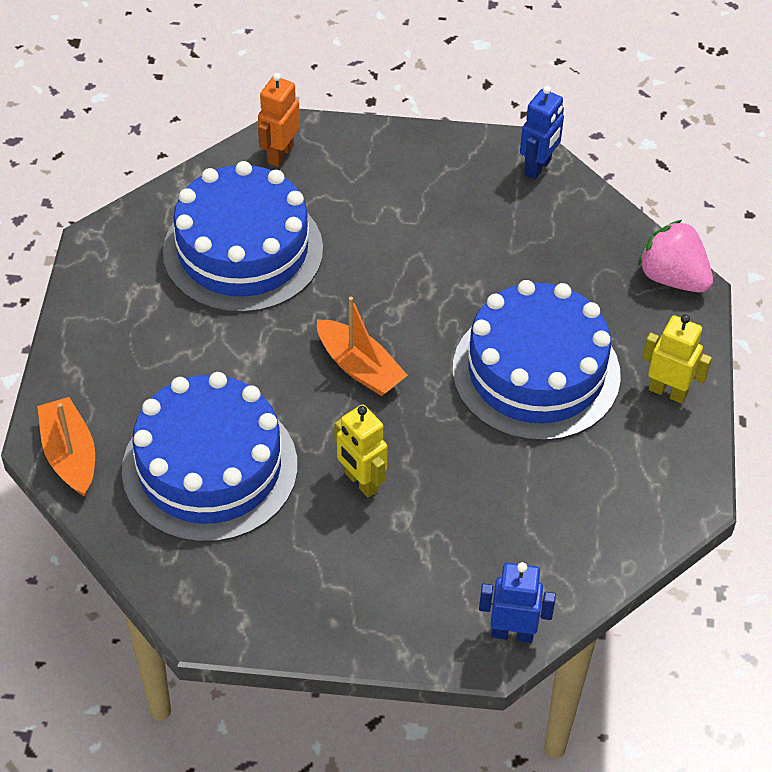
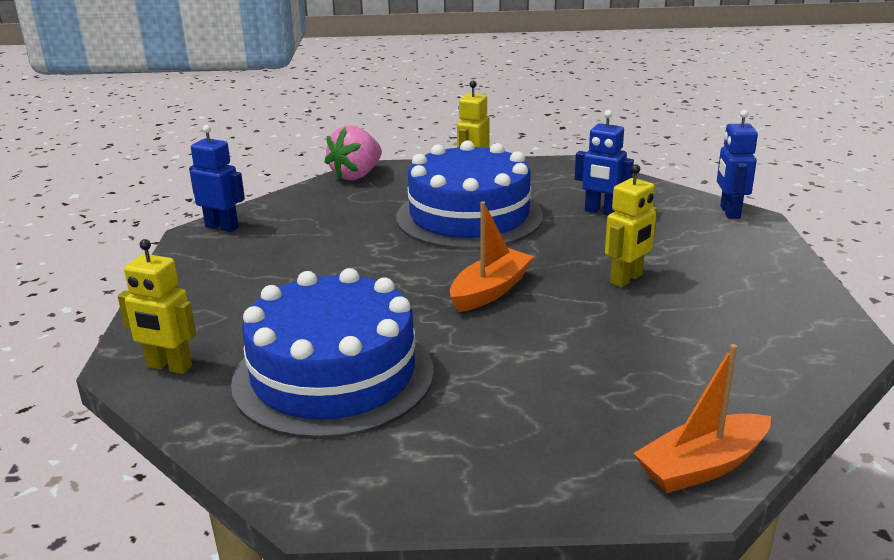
camera: 95 degrees left, 25 degrees down
(210, 467) = (659, 361): blue cake -> none
(280, 154) = (169, 367): orange robot -> yellow robot
(532, 499) = (601, 212): none -> blue robot

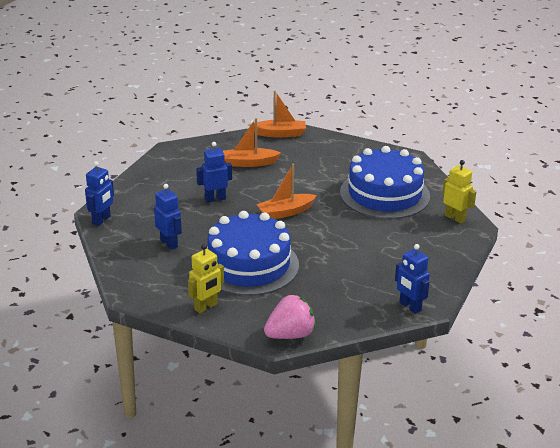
camera: 155 degrees left, 5 degrees up
(626, 279) = (215, 199): yellow robot -> blue robot
(662, 361) = (249, 163): none -> orange boat

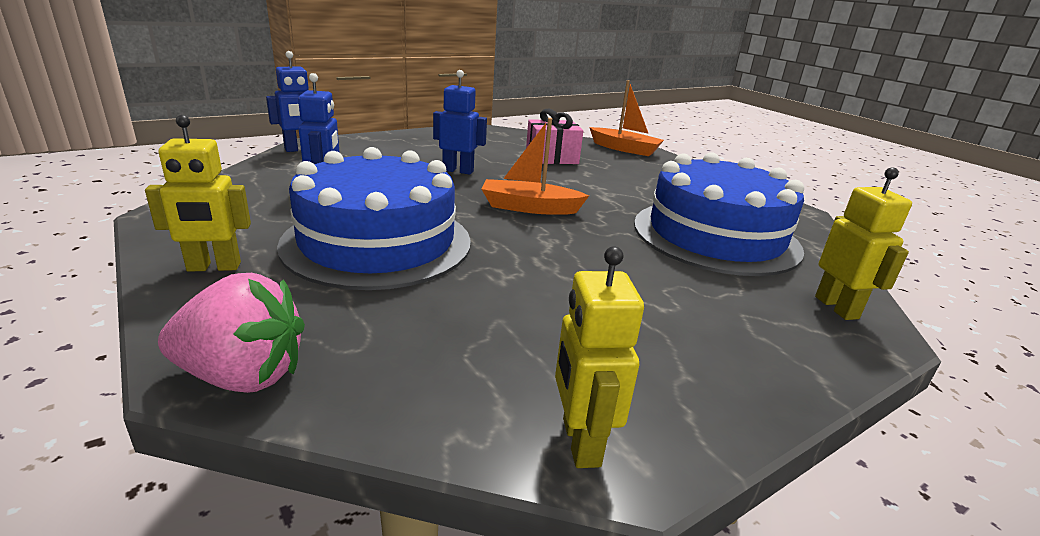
camera: 30 degrees right, 5 degrees down
(249, 163) = (551, 158): orange boat -> pink gift
(410, 307) = (580, 442): blue robot -> yellow robot

